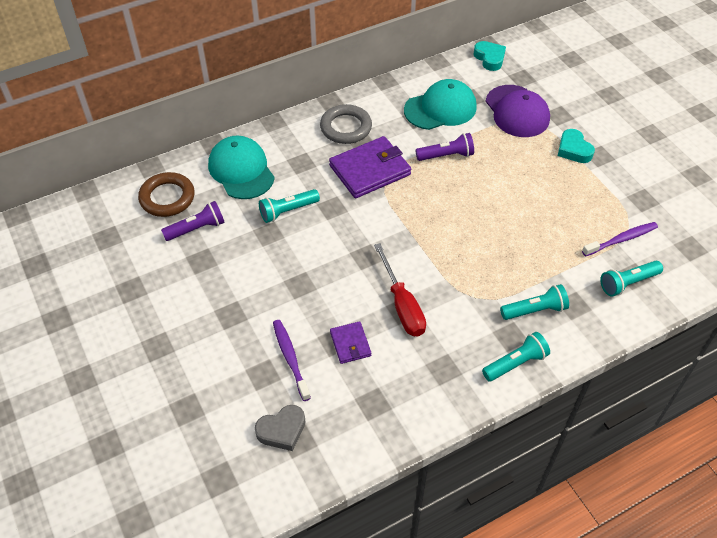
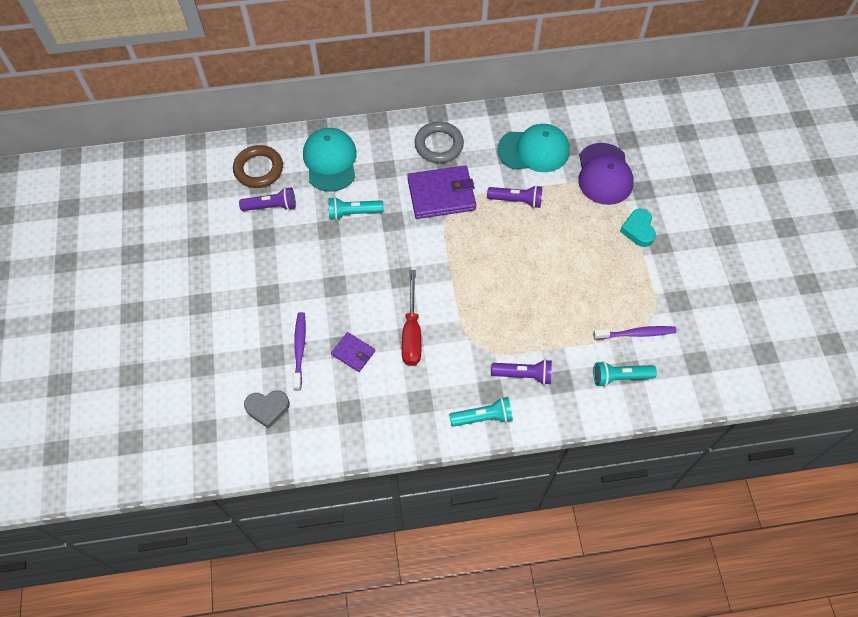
camera: 20 degrees right, 10 degrees up
(350, 344) = (353, 353): purple wallet -> purple wallet turned 60 degrees counterclockwise
(489, 58) = (606, 110): turquoise heart -> none
(535, 310) = (523, 374): turquoise flashlight -> purple flashlight

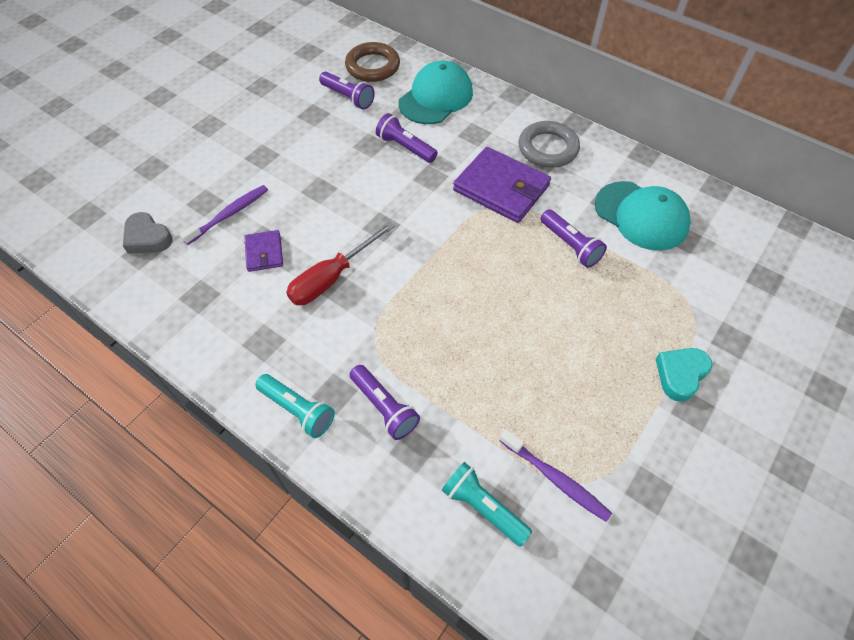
camera: 45 degrees right, 5 degrees down
(353, 213) = (405, 147): turquoise flashlight -> purple flashlight
(604, 174) = (699, 291): purple cap -> none

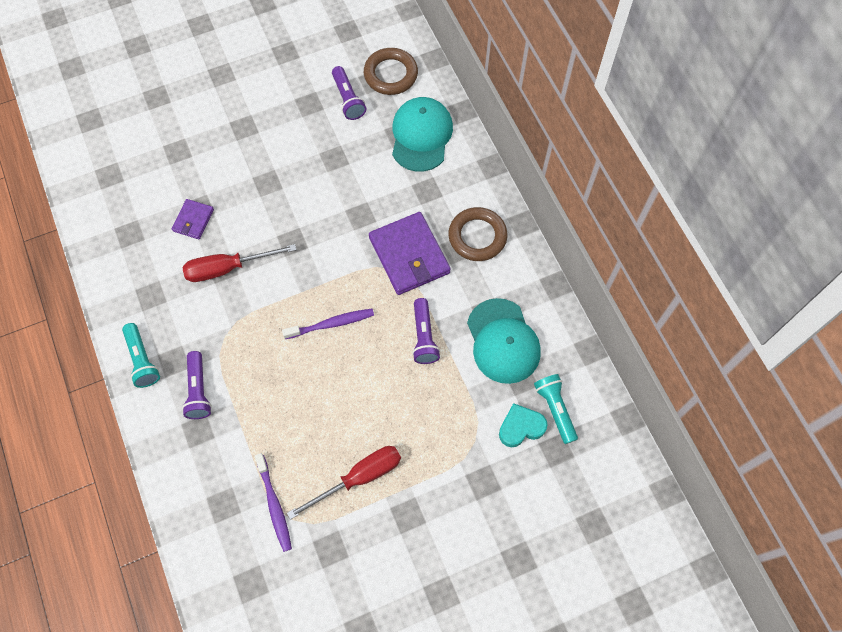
camera: 30 degrees right, 10 degrees up
(147, 238) = (120, 164): grey heart -> none
(229, 214) = (188, 172): purple toothbrush -> purple toothbrush (331, 324)
(405, 147) = (360, 175): purple flashlight -> none
(436, 98) = (421, 136): turquoise cap -> turquoise cap turned 60 degrees counterclockwise
(483, 507) = (214, 495): turquoise flashlight -> turquoise flashlight (555, 409)
(548, 148) = (477, 236): grey ring -> brown ring
(617, 401) = (359, 478): none -> red screwdriver
(680, 374) = (420, 485): turquoise heart -> turquoise heart (521, 427)

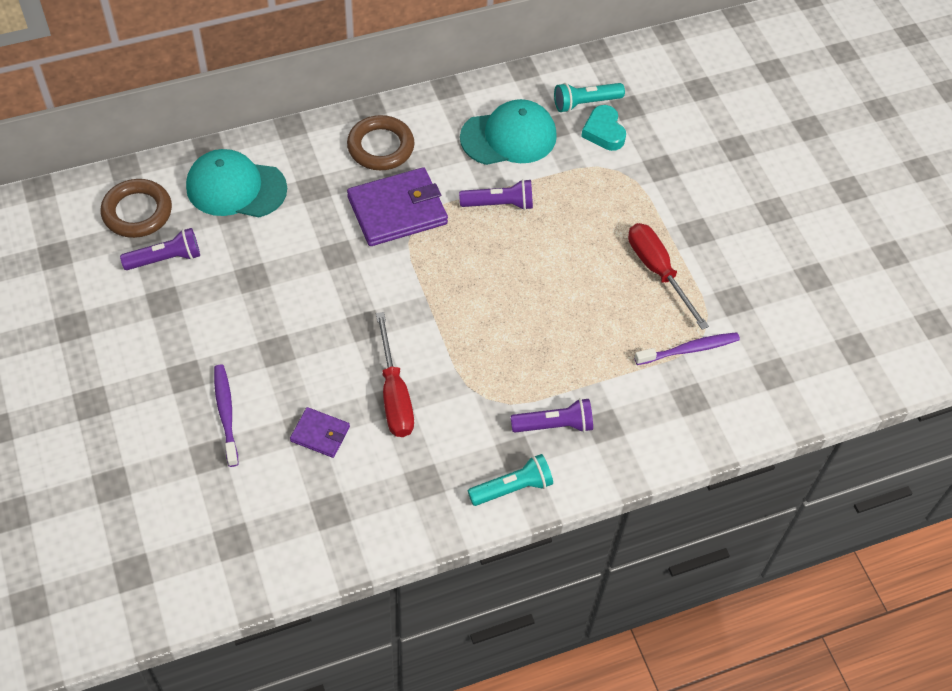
camera: 90 degrees left, 10 degrees down
(331, 324) = (478, 289): purple toothbrush -> purple toothbrush (226, 413)

